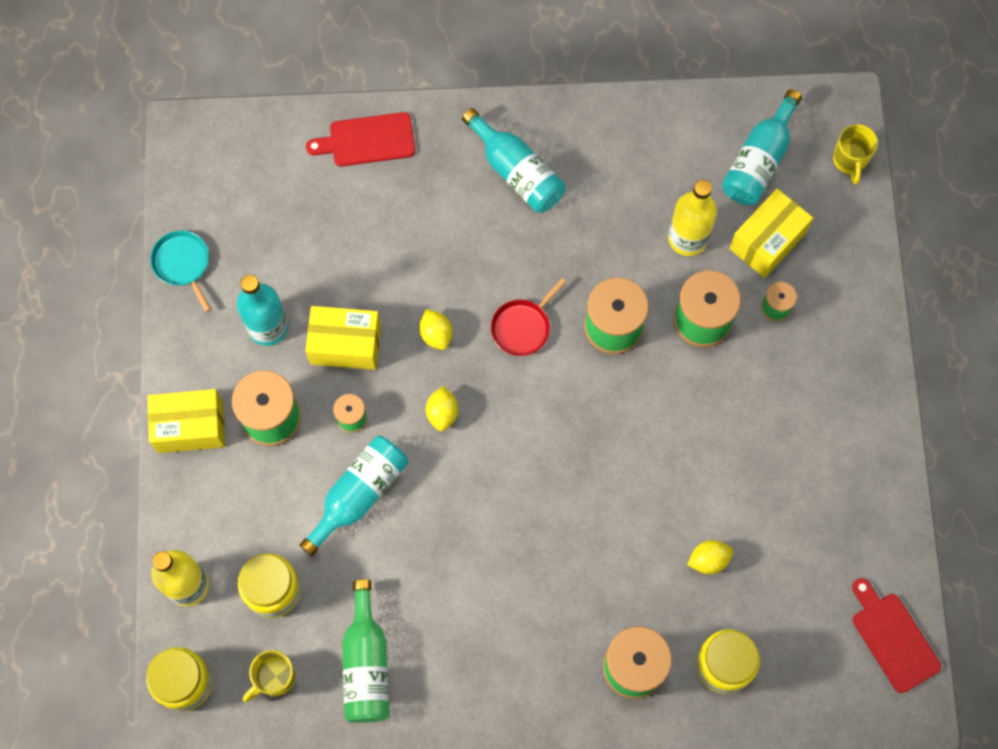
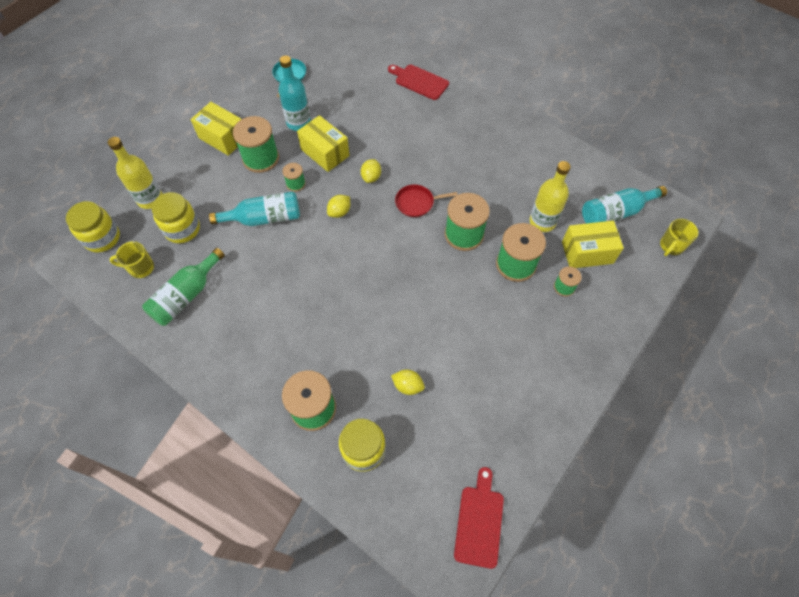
camera: 40 degrees right, 10 degrees down
(517, 172) = (479, 137): turquoise bottle -> none

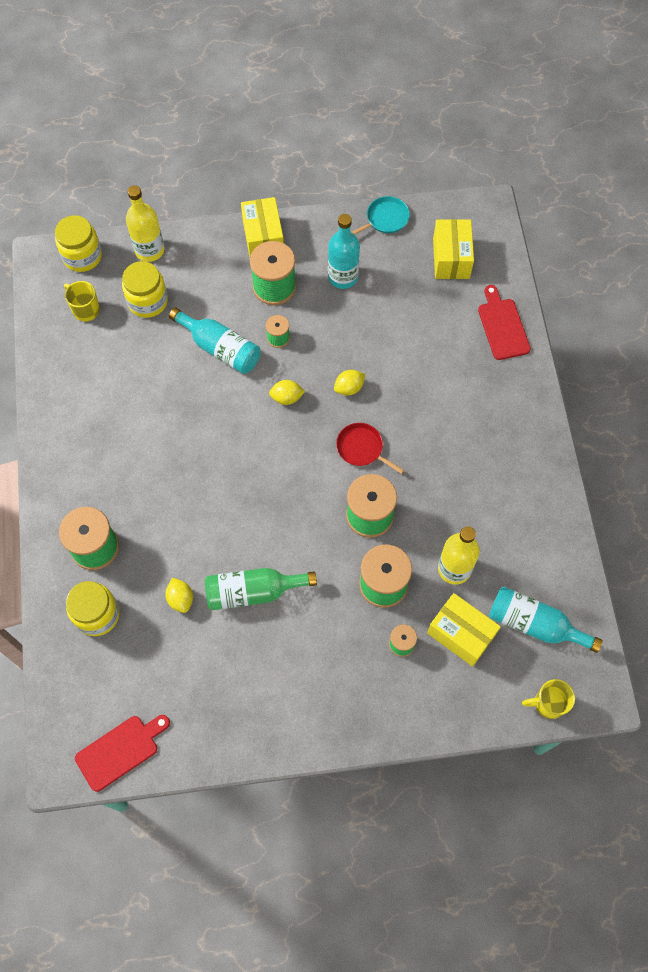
camera: 45 degrees right, 5 degrees up
(186, 295) = (95, 365): green bottle -> green bottle (253, 592)
(325, 152) = (334, 328): yellow box -> yellow box (451, 258)

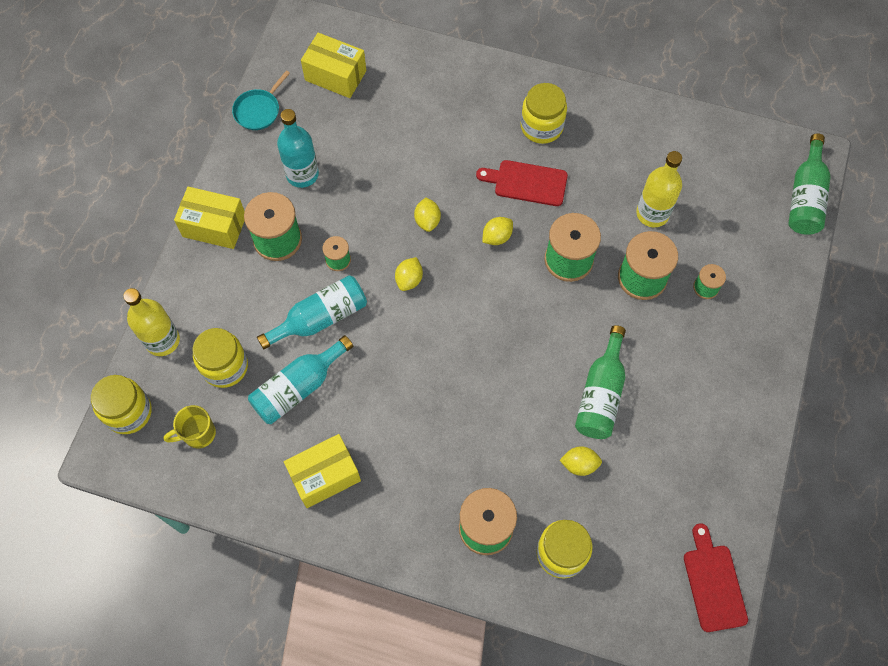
camera: 65 degrees left, 0 degrees up
(362, 448) = (497, 237): red pan -> yellow lemon
(385, 219) = (258, 110): turquoise pan -> turquoise pan turned 135 degrees counterclockwise
(460, 634) = (716, 236): yellow box -> yellow box (325, 476)
(493, 440) = (541, 126): none -> yellow jar
(502, 326) = (431, 67): red cutting board -> red cutting board (526, 183)
(534, 624) = (730, 175): turquoise bottle -> turquoise bottle (298, 387)
(548, 703) = (805, 197): yellow mug -> green bottle

